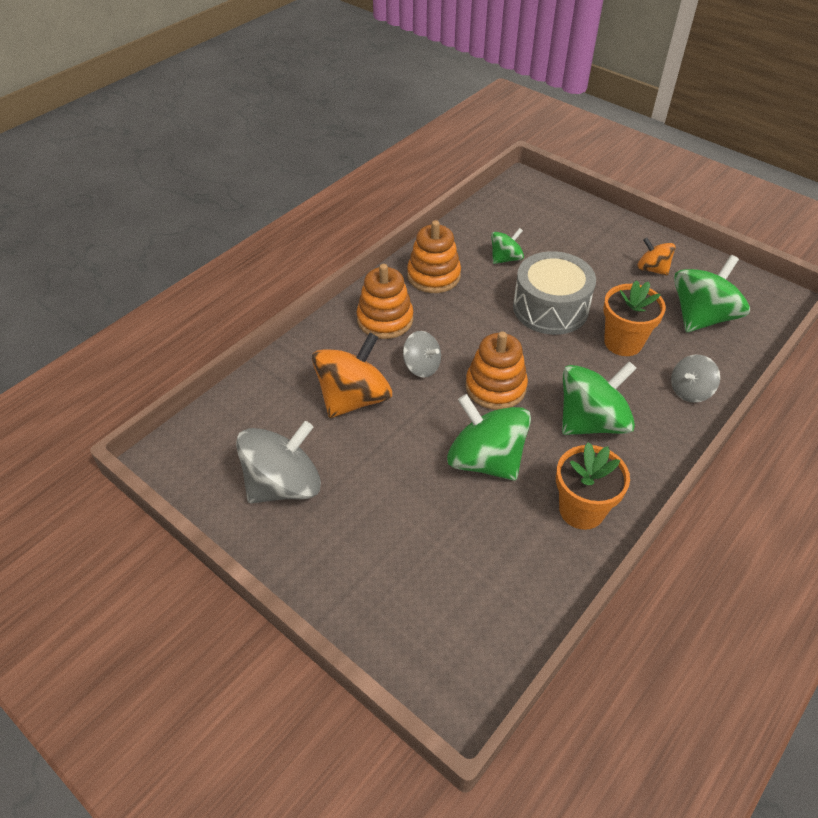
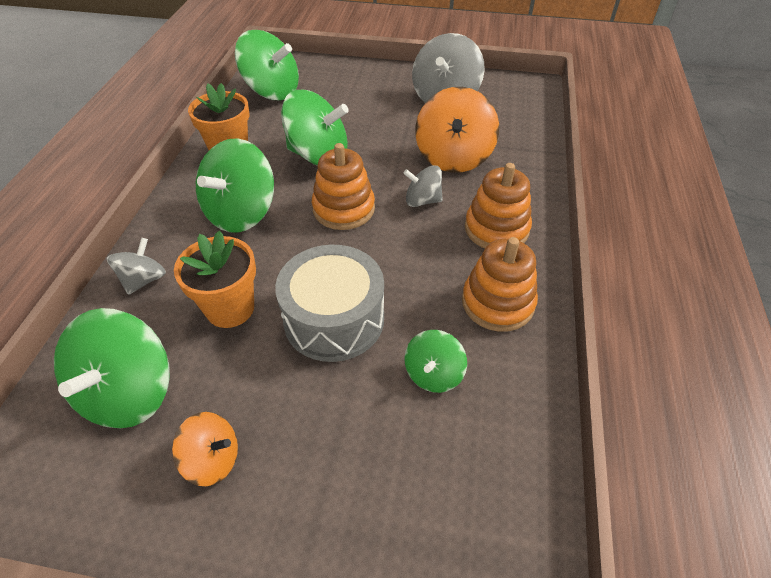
camera: 150 degrees right, 0 degrees up
(489, 609) = (272, 91): none -> green spinning top

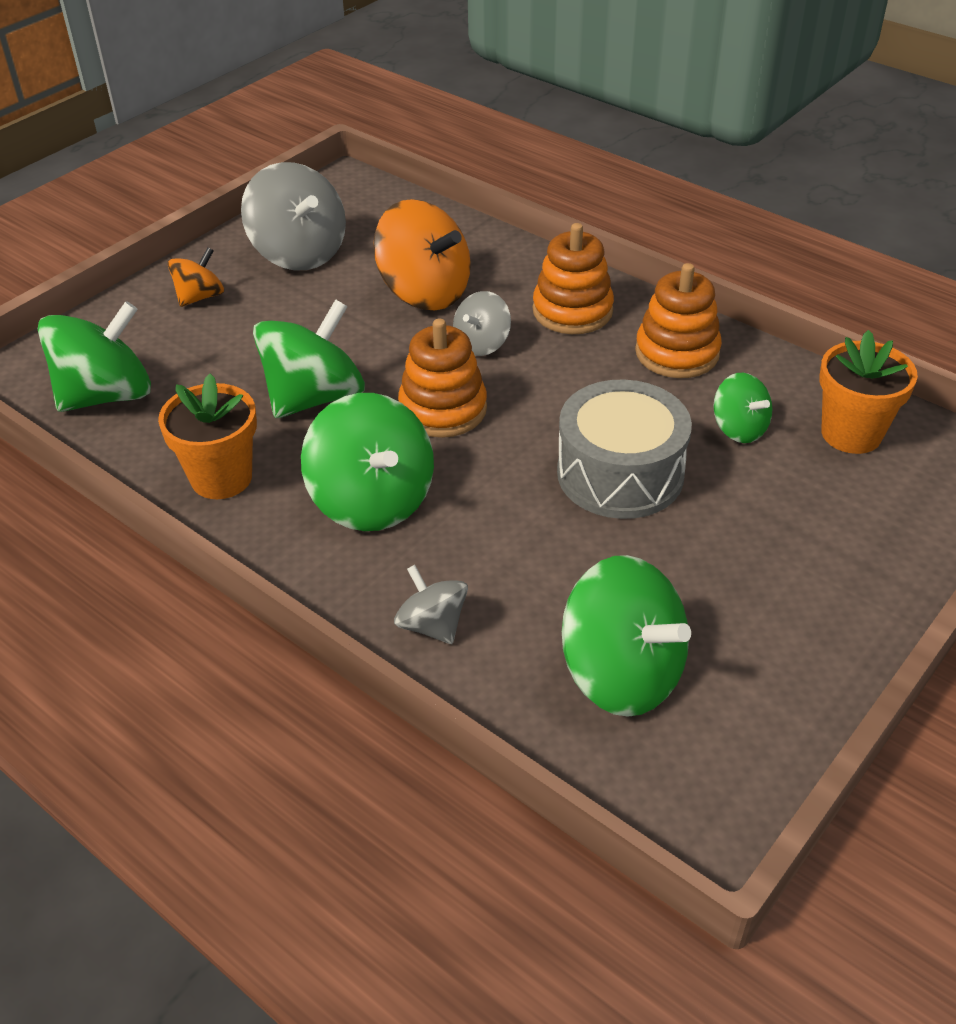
camera: 60 degrees left, 5 degrees down
(212, 459) = (754, 619): orange spinning top -> orange spinning top (200, 297)
(230, 308) = (544, 554): orange flower pot -> orange flower pot (851, 434)

